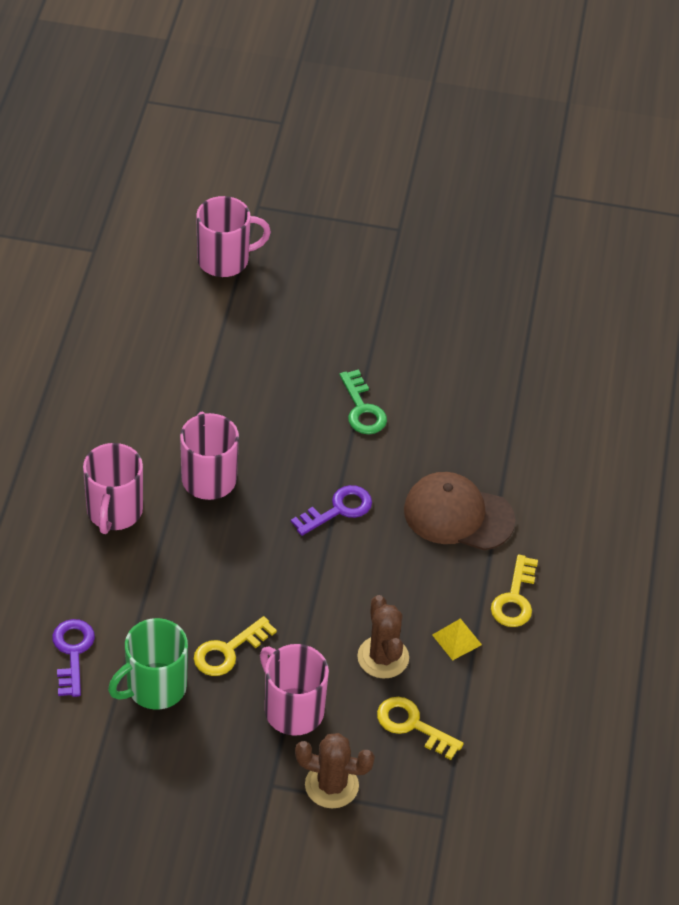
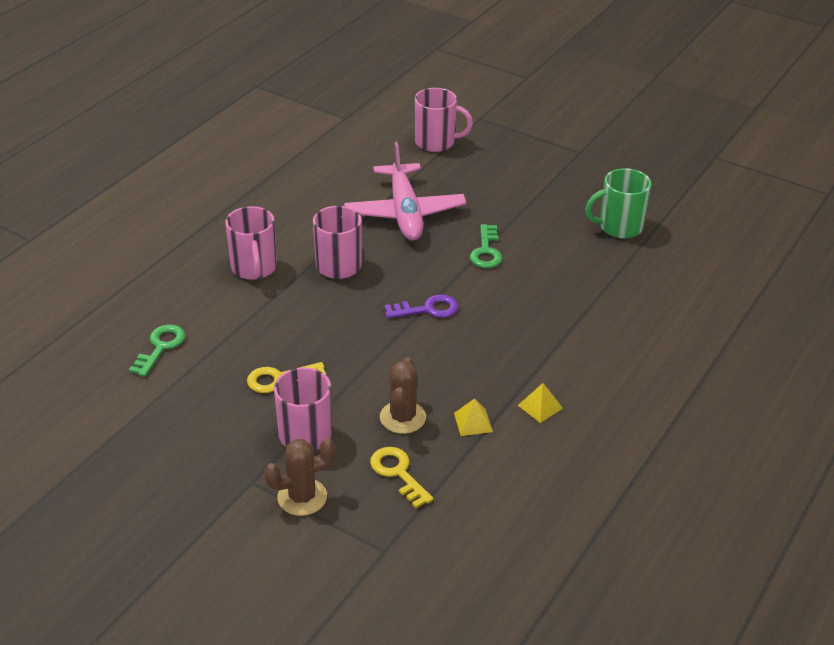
camera: 25 degrees right, 10 degrees down
(72, 652) = (160, 347): purple key -> green key
(114, 511) = (254, 268): pink mug -> pink mug turned 45 degrees counterclockwise
(155, 687) = (206, 387): green mug -> green mug (619, 227)
(243, 380) = (405, 213): none -> pink plane
(331, 785) = (302, 497): brown cactus -> brown cactus turned 60 degrees counterclockwise
(458, 515) = (524, 337): brown cap -> none
(515, 598) = (540, 406): yellow key -> yellow pyramid

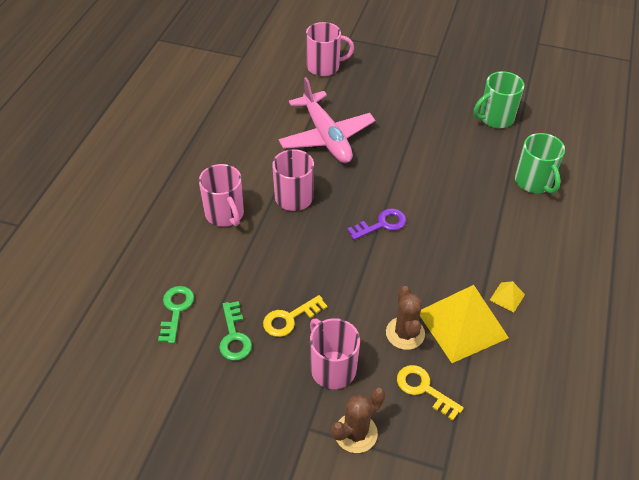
camera: 15 degrees left, 10 degrees up
(473, 422) = (462, 324): yellow pyramid -> yellow pyramid, size x2.43
(486, 251) = (404, 160): green key -> green key (234, 336)
(633, 299) = (534, 182): none -> green mug

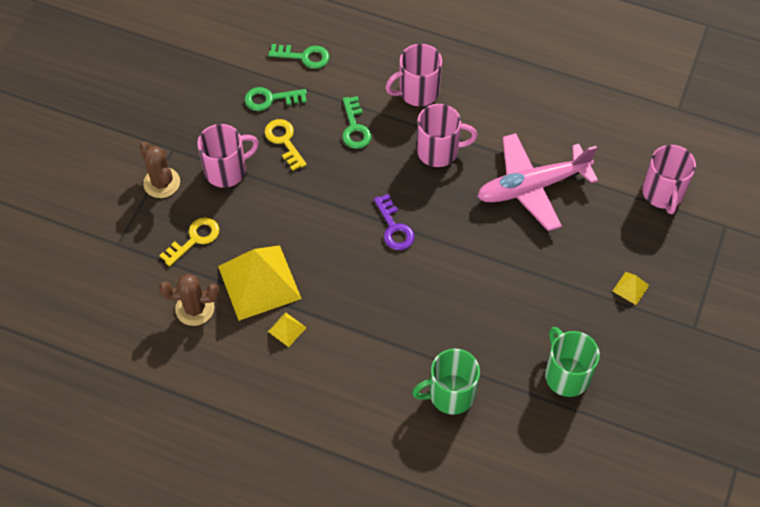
camera: 95 degrees right, 10 degrees up
(270, 260) = (355, 128): none -> green key
(405, 333) = (255, 232): brown cactus -> brown cactus (195, 309)
(412, 85) = (630, 288): none -> yellow pyramid

